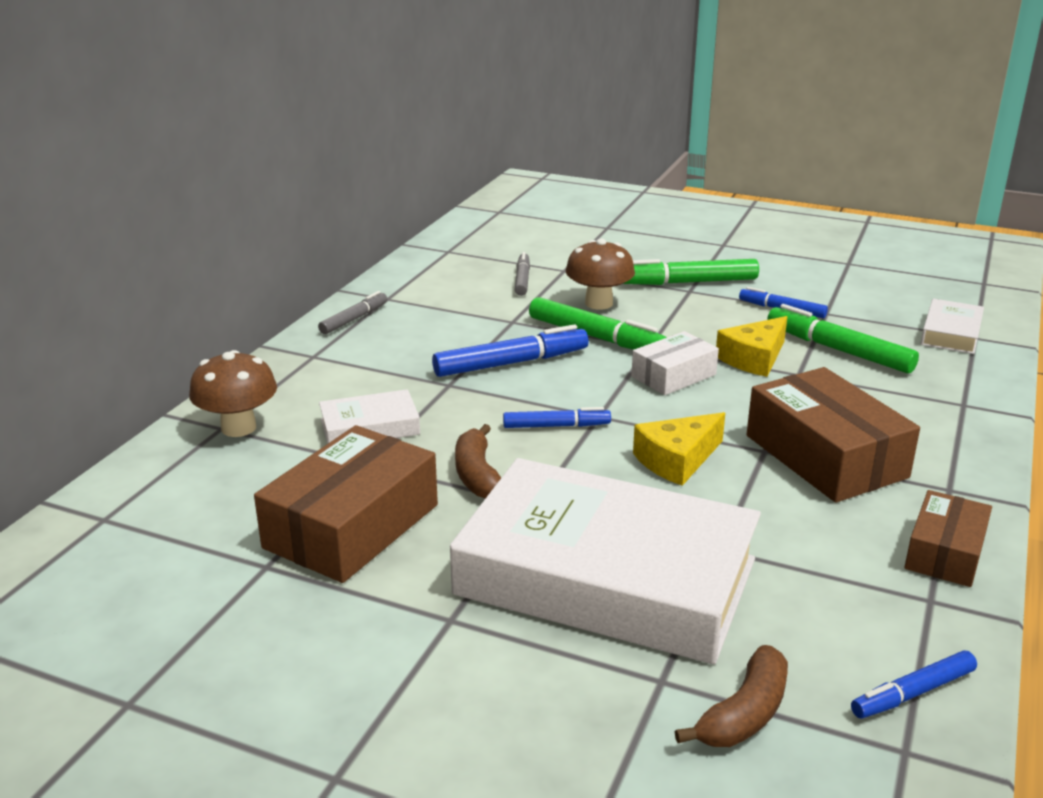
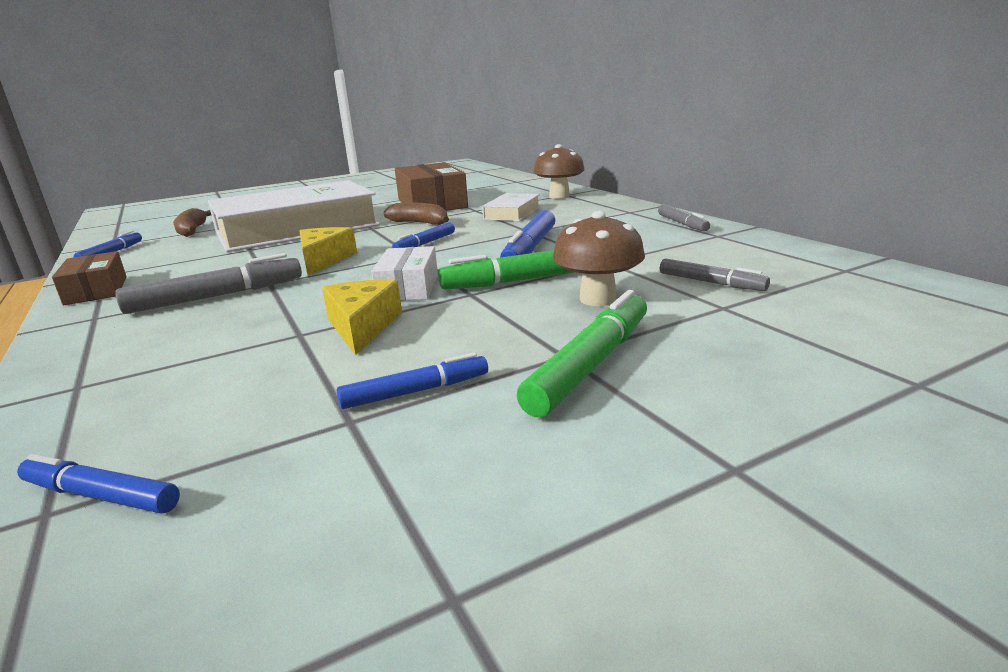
camera: 130 degrees right, 5 degrees down
(825, 456) = (217, 296): brown box -> grey marker
(838, 350) = (279, 376): green marker -> none
(950, 333) = (101, 496): white book -> blue marker

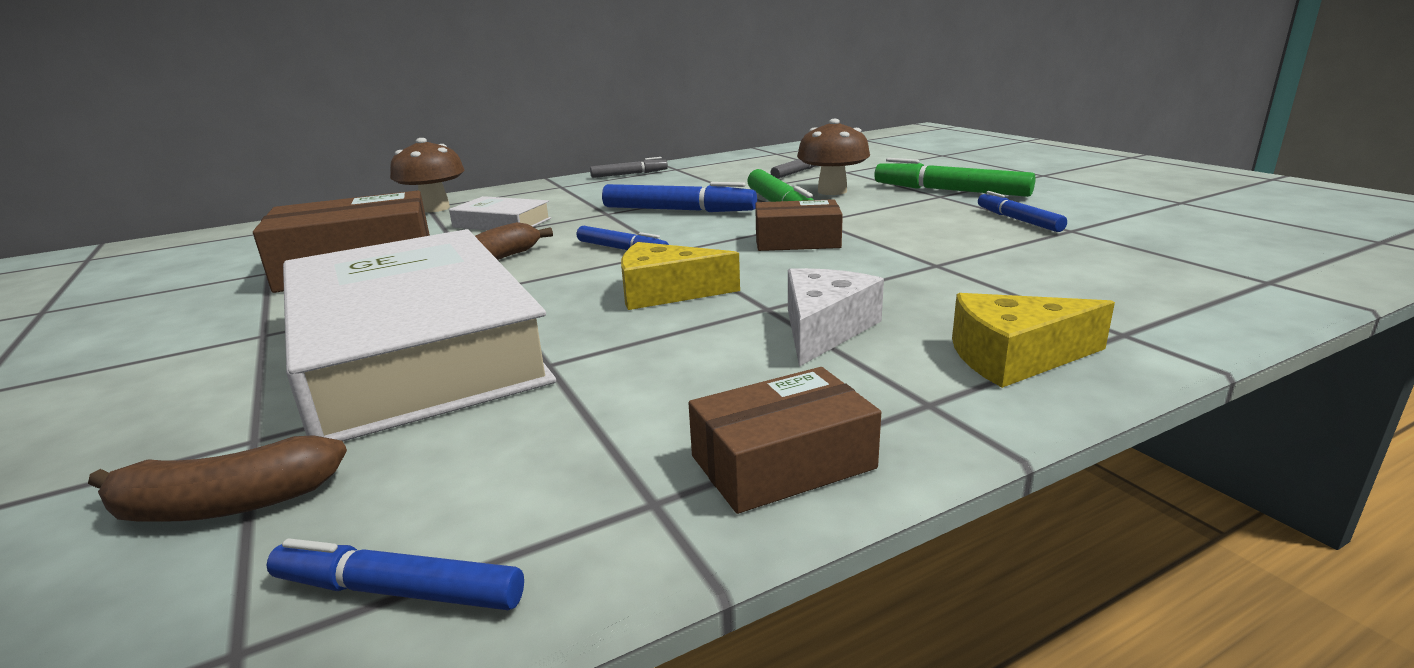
camera: 90 degrees left, 0 degrees up
(101, 496) = (1231, 271): blue marker -> none
(217, 296) = (824, 329): grey marker -> white cheese
(362, 326) = (908, 245): yellow cheese -> yellow cheese (1014, 357)
(408, 287) = (797, 241): white box -> brown box

